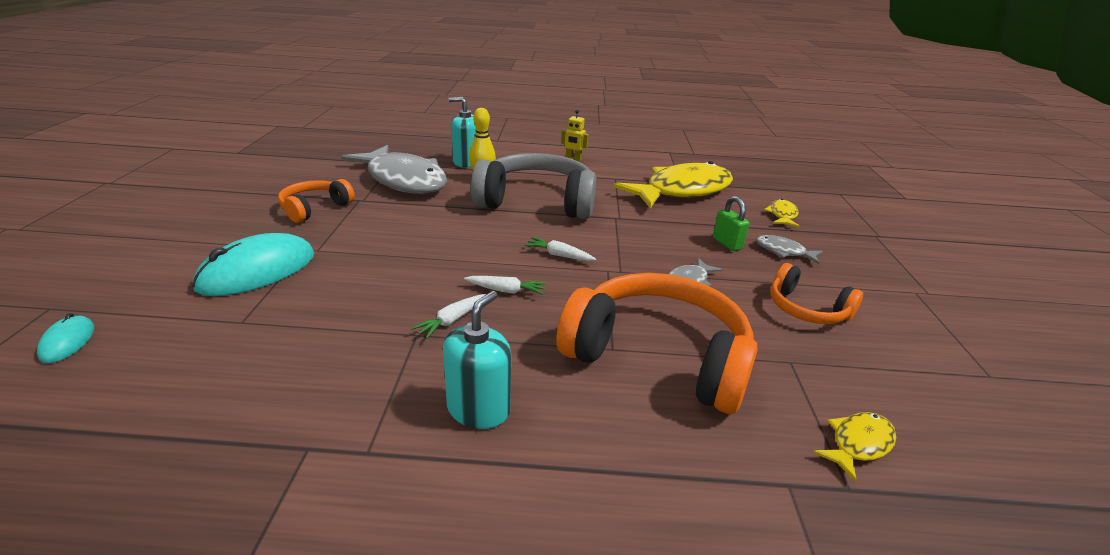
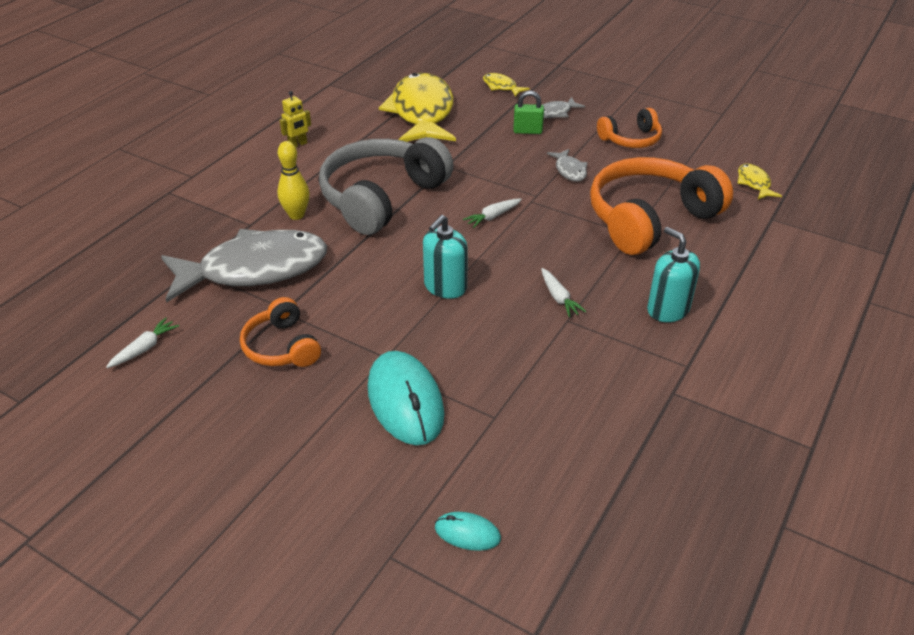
camera: 60 degrees left, 10 degrees up
(466, 162) = (241, 214): turquoise soap dispenser -> turquoise soap dispenser (445, 287)
(506, 290) = (531, 260): white carrot -> white carrot (144, 348)

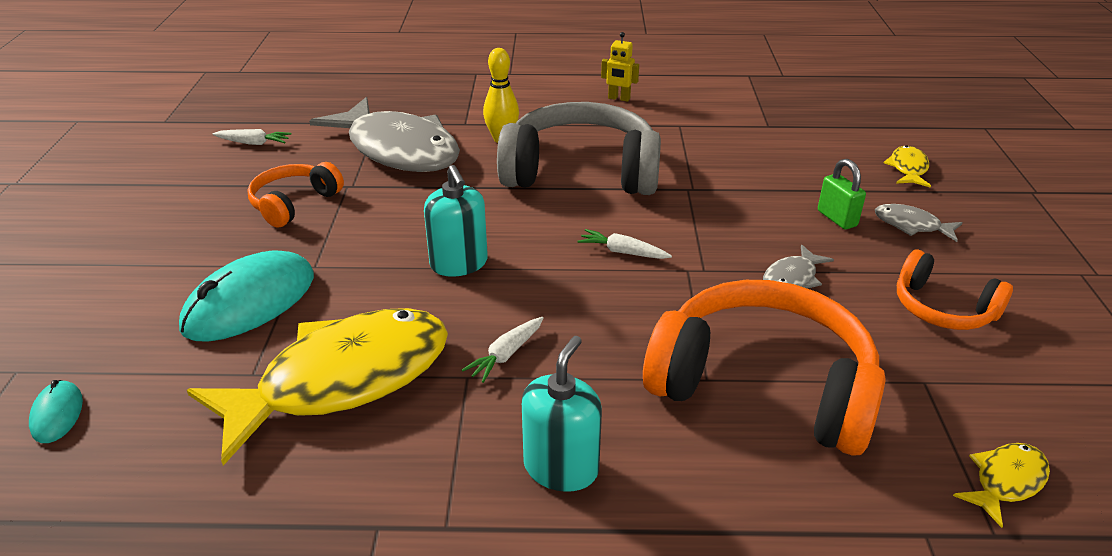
camera: 60 degrees right, 5 degrees down
(422, 113) = (772, 139): yellow fish -> yellow fish (342, 380)
(445, 287) = (459, 263): turquoise soap dispenser -> turquoise soap dispenser turned 120 degrees counterclockwise

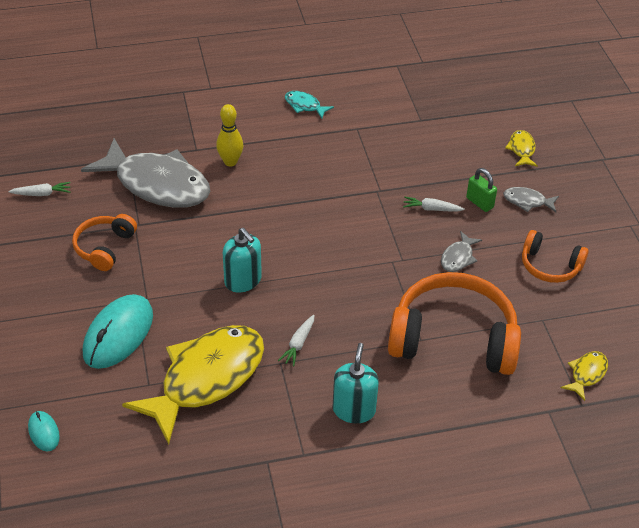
camera: 15 degrees left, 10 degrees up
(581, 172) = (298, 186): grey headphones -> none
(619, 98) = (304, 106): yellow robot -> turquoise fish
(622, 252) = (347, 254): white carrot -> white carrot (431, 209)

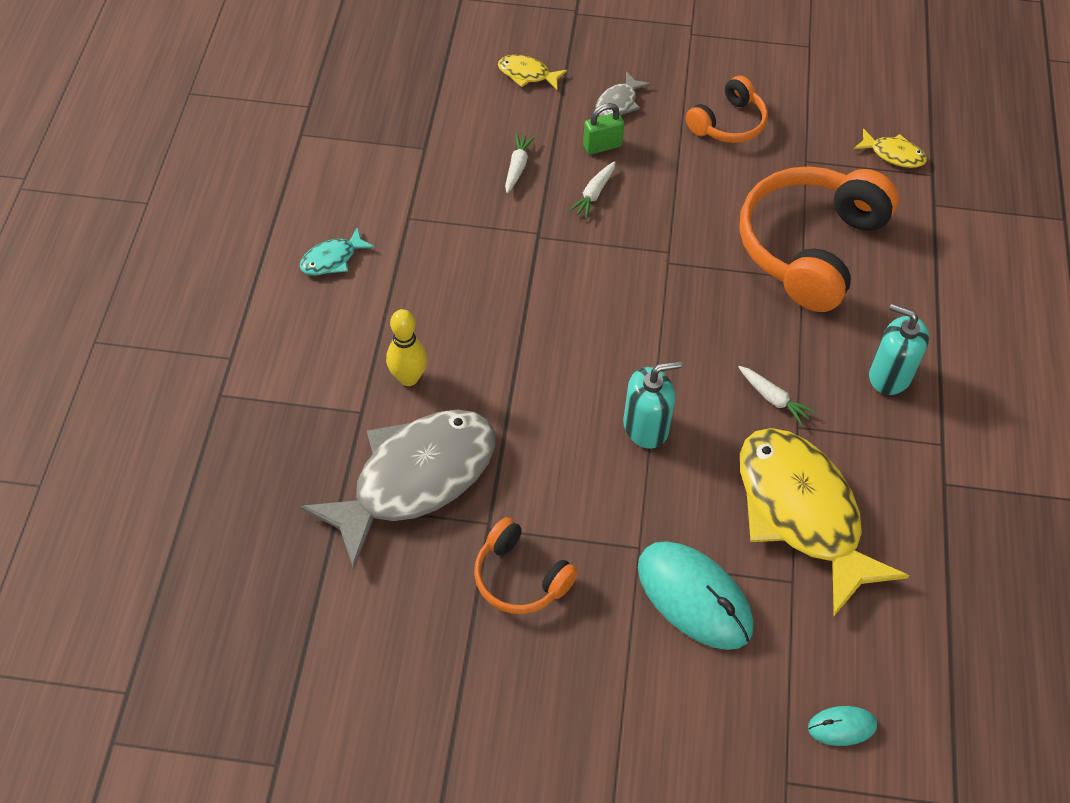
camera: 70 degrees left, 10 degrees up
(42, 194) = (367, 639): white carrot -> white carrot (517, 167)
(458, 257) = (685, 198): grey fish -> none
(587, 374) = (893, 154): yellow fish -> yellow fish turned 150 degrees clockwise

